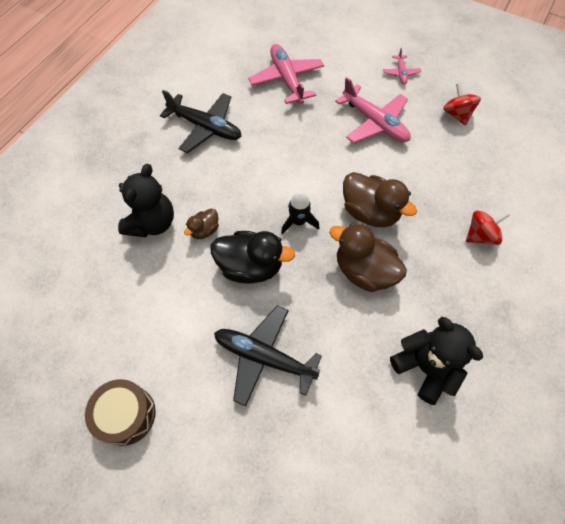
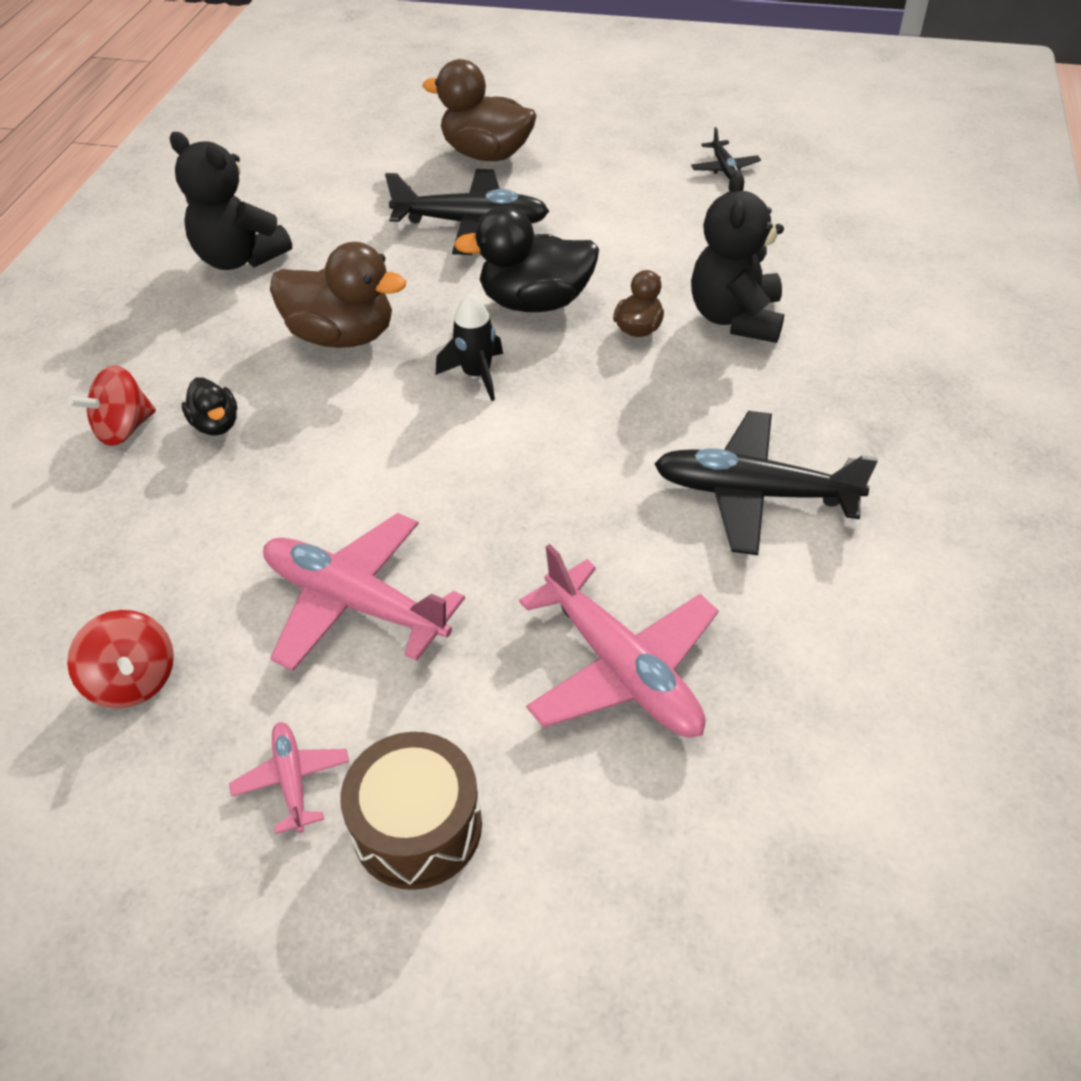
camera: 165 degrees right, 15 degrees down
(68, 367) = (724, 169): none -> black plane
(126, 415) = (621, 153): brown drum -> brown drum (417, 827)
(370, 212) = (343, 418): brown duck -> brown duck (486, 154)
(433, 225) = (216, 424): none -> black duck

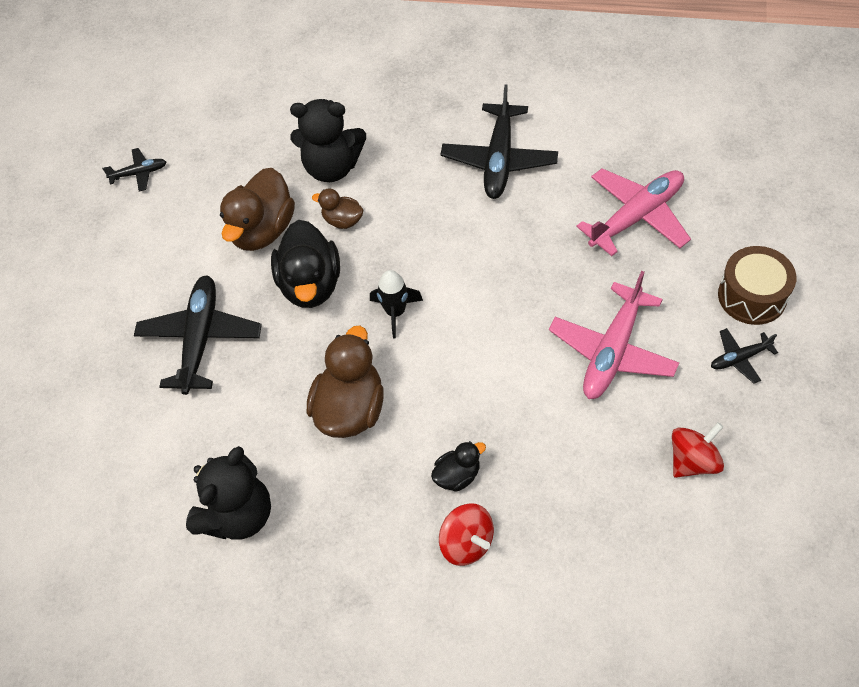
camera: 90 degrees left, 10 degrees up
(292, 780) = (739, 358): pink plane -> black plane
(486, 154) = (89, 341): brown duck -> brown duck (262, 230)

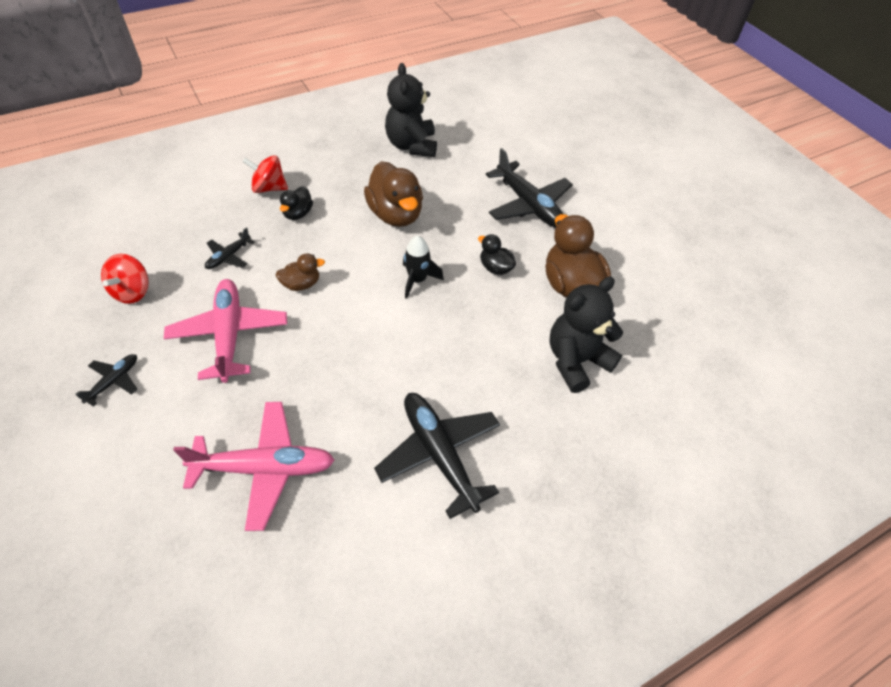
camera: 135 degrees right, 5 degrees down
(139, 173) = (706, 276): black plane -> black plane (228, 256)
(310, 284) = (495, 268): black duck -> black duck, size x0.52
(342, 220) = (521, 323): brown duck -> brown duck (301, 284)
(636, 216) = (265, 468): pink plane -> pink plane turned 105 degrees counterclockwise
(752, 296) = (115, 444): brown drum -> none

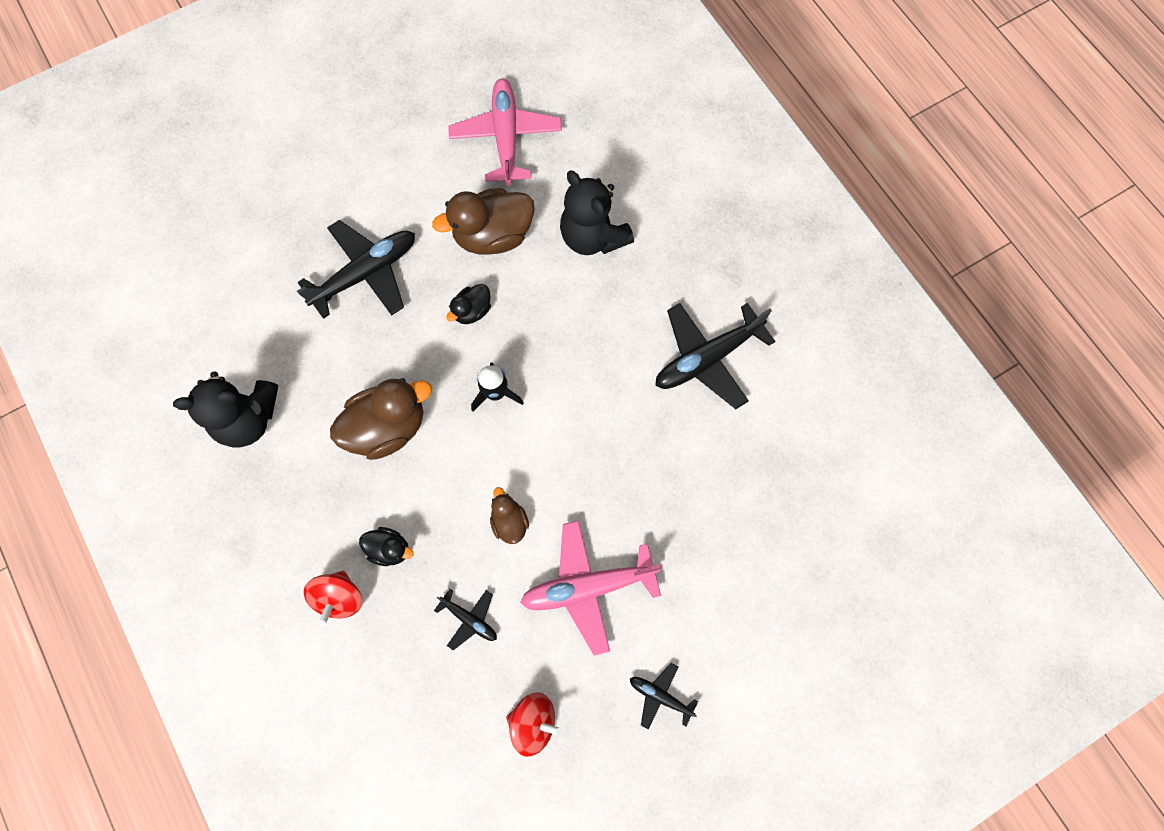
camera: 90 degrees left, 20 degrees up
(265, 468) = (739, 512): pink plane -> pink plane (506, 137)

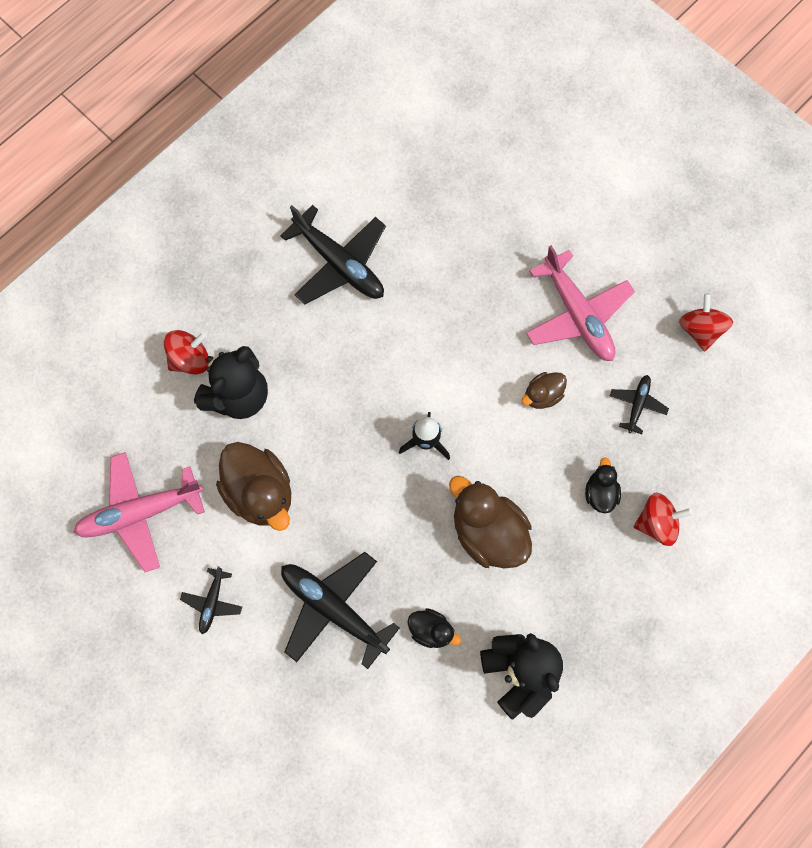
camera: 105 degrees left, 0 degrees up
(472, 311) = (347, 489): black duck -> black duck (431, 630)
(640, 203) = (190, 359): none -> red spinning top
(660, 695) = (645, 238): black plane -> black plane (212, 602)

